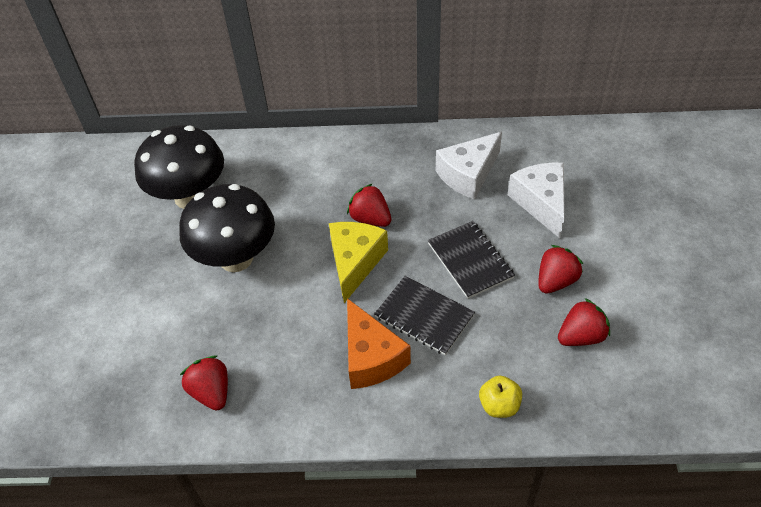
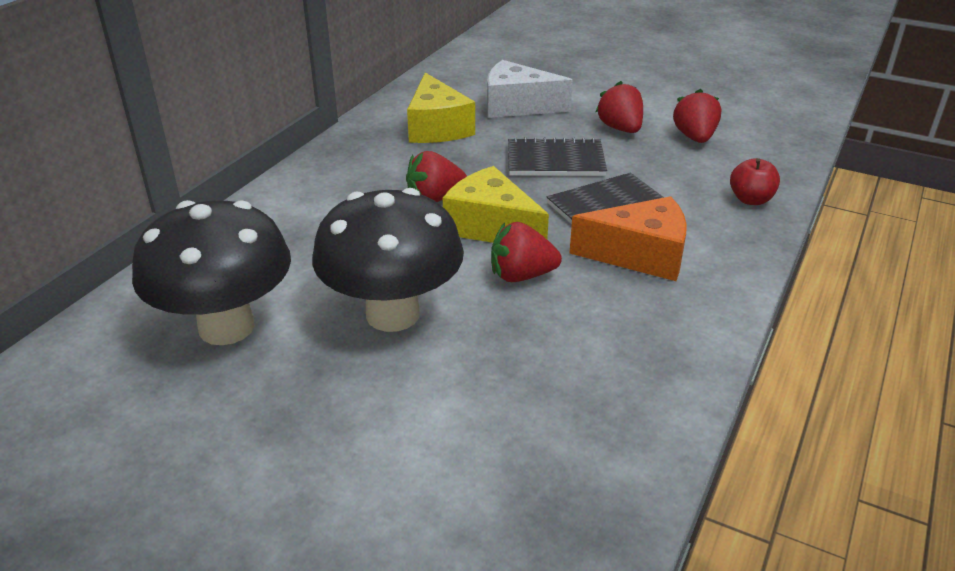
camera: 65 degrees left, 15 degrees down
(211, 392) = (611, 396): red strawberry -> red strawberry (521, 276)
(468, 175) = (437, 127): white cheese -> yellow cheese
(499, 405) = (750, 200): yellow apple -> red apple

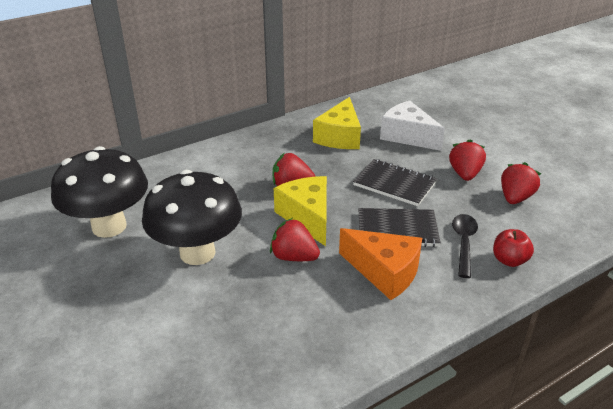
camera: 30 degrees right, 0 degrees up
(690, 198) = (463, 243): none -> black spoon

